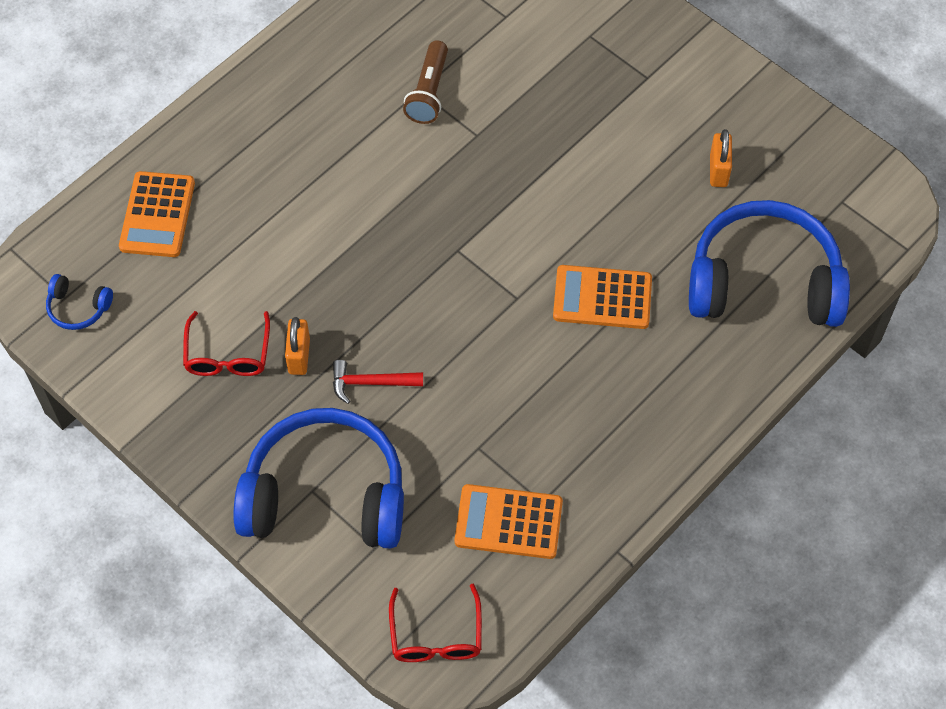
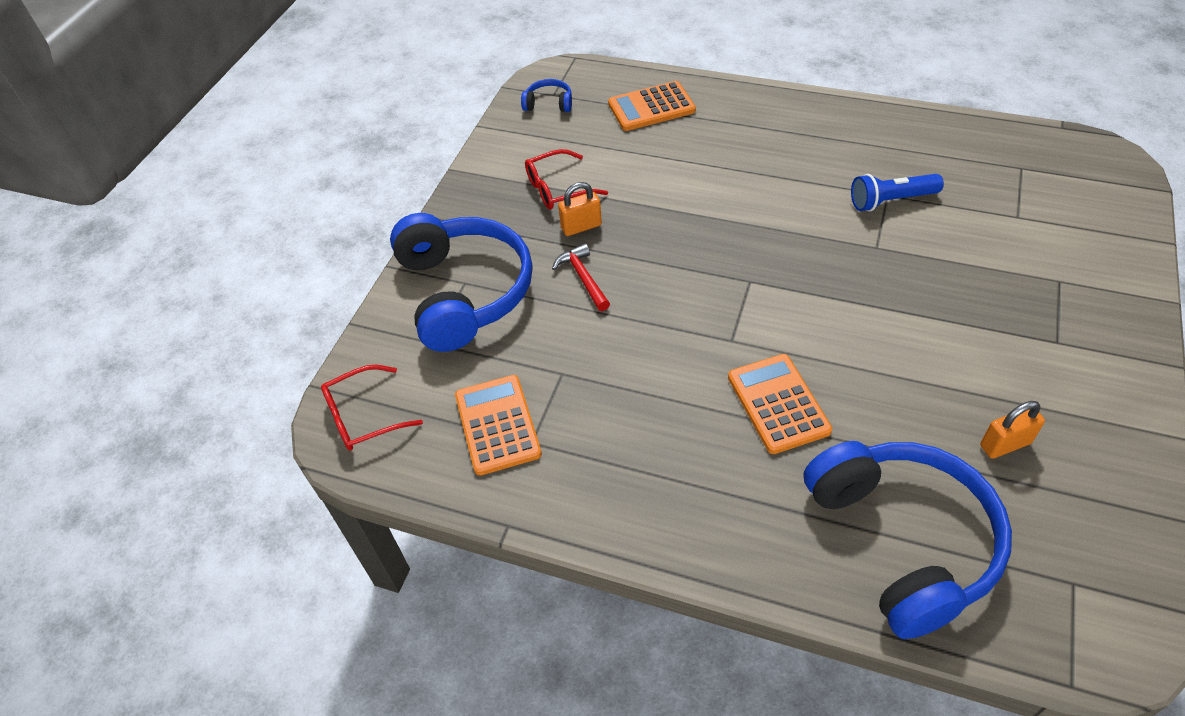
camera: 70 degrees right, 10 degrees down
(78, 308) = (549, 103): blue headphones -> blue headphones turned 105 degrees clockwise
(428, 92) = (891, 200): brown flashlight -> blue flashlight

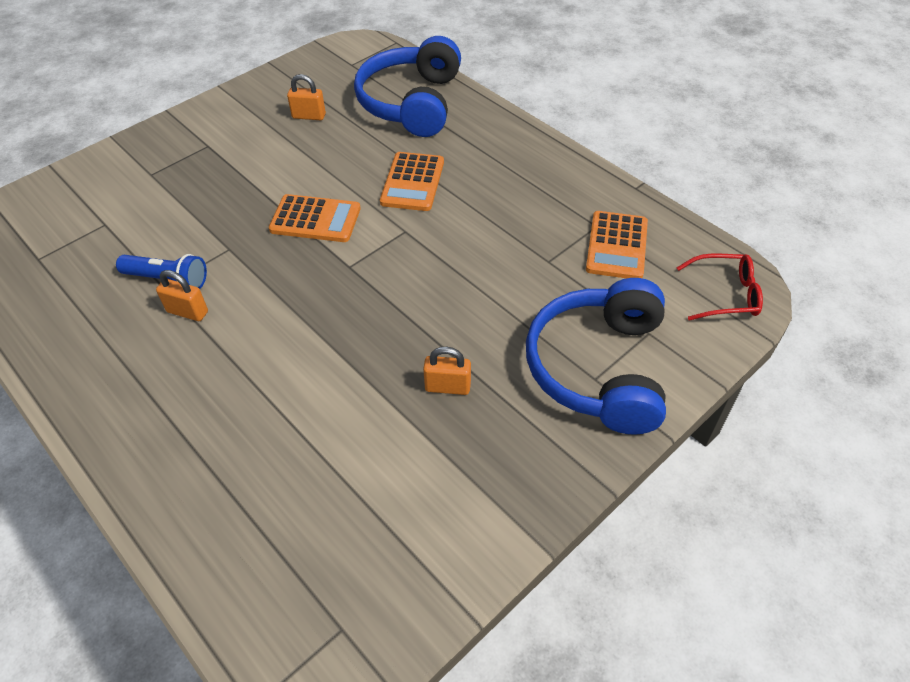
camera: 155 degrees left, 0 degrees up
(549, 103) = (359, 611): blue headphones -> none
(558, 188) = (440, 449): red glasses -> none
(583, 278) = (481, 331): red hammer -> none
(651, 107) = (246, 522): orange calculator -> orange calculator (315, 219)
(841, 187) = (187, 312): none -> orange padlock

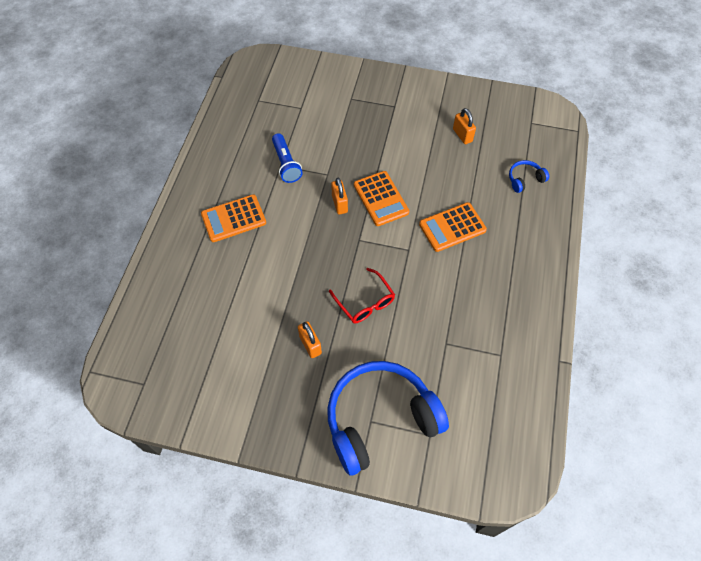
camera: 55 degrees right, 10 degrees up
(187, 312) = (272, 188): orange padlock -> orange padlock (339, 204)
(411, 103) = (525, 179): blue headphones -> blue headphones, size x0.40
(616, 246) = (492, 377): orange calculator -> orange calculator (233, 219)
(725, 294) = (500, 468): red glasses -> red glasses (365, 302)

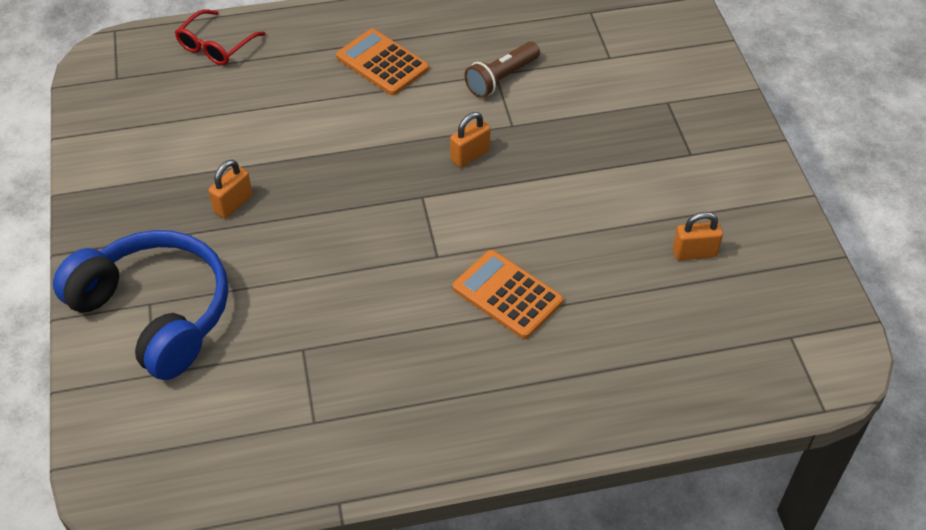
camera: 65 degrees right, 10 degrees down
(286, 164) = (501, 78): blue flashlight -> brown flashlight
(365, 302) = (325, 237): red glasses -> red glasses (216, 46)
(381, 199) = (507, 196): orange calculator -> none
(462, 135) = (694, 253): orange padlock -> orange padlock turned 45 degrees clockwise
(525, 179) = (661, 361): blue headphones -> none

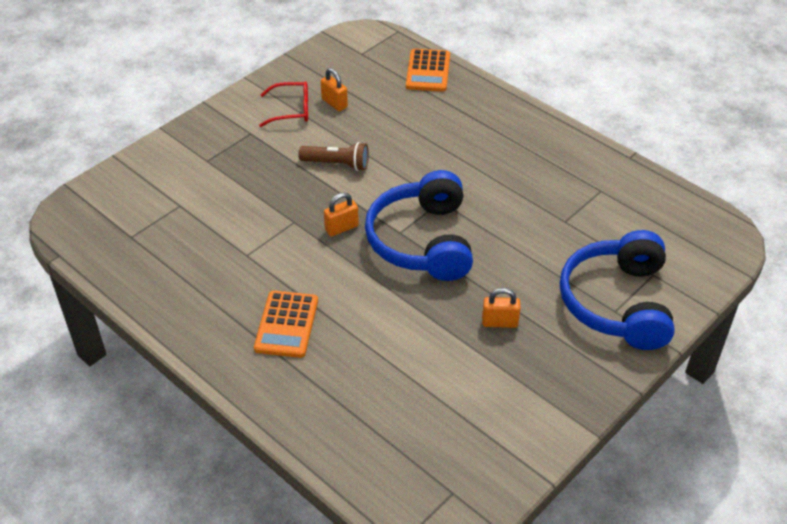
camera: 125 degrees left, 5 degrees down
(216, 46) = (355, 448): red glasses -> red glasses (291, 110)
(393, 207) = (422, 241): none -> blue headphones
(470, 155) = (341, 228): orange padlock -> orange padlock turned 45 degrees counterclockwise
(501, 78) = (249, 249): brown flashlight -> brown flashlight (337, 164)
(507, 295) = (439, 159): orange calculator -> orange calculator (428, 71)

